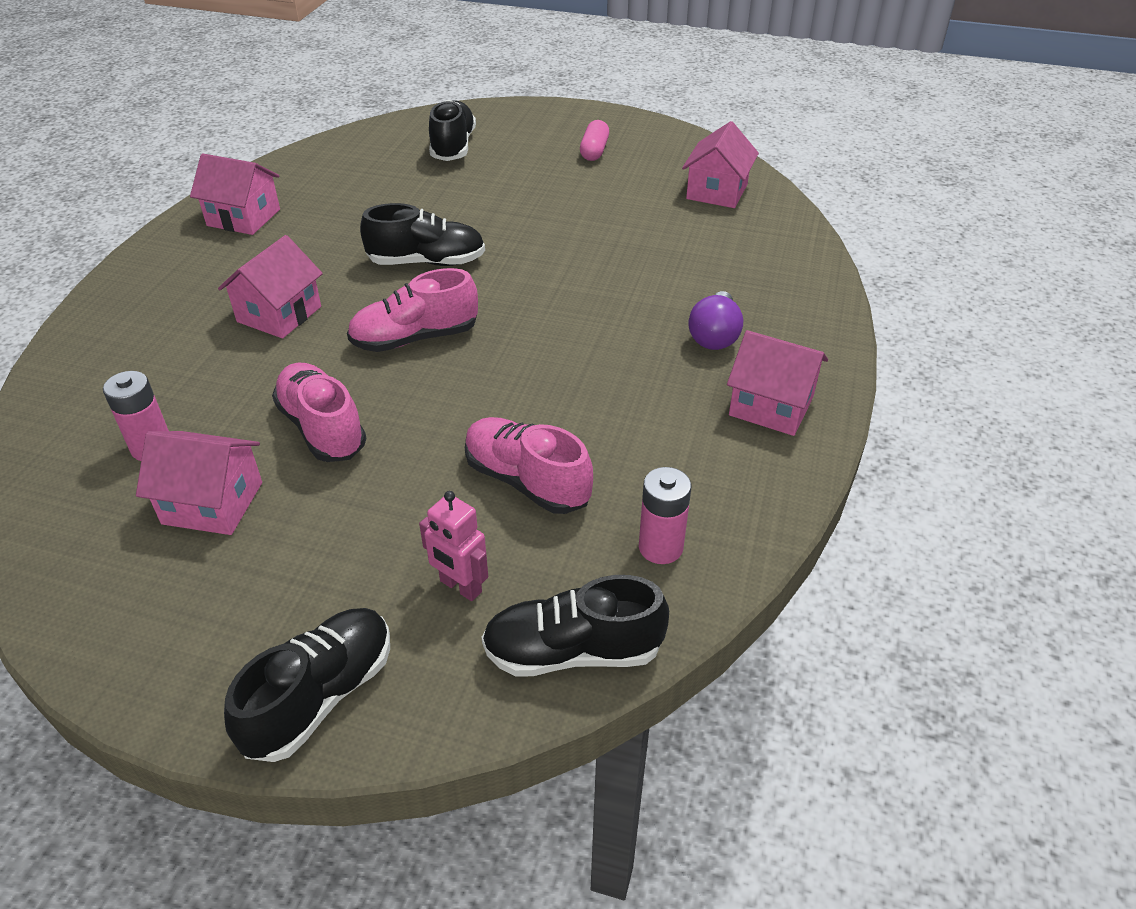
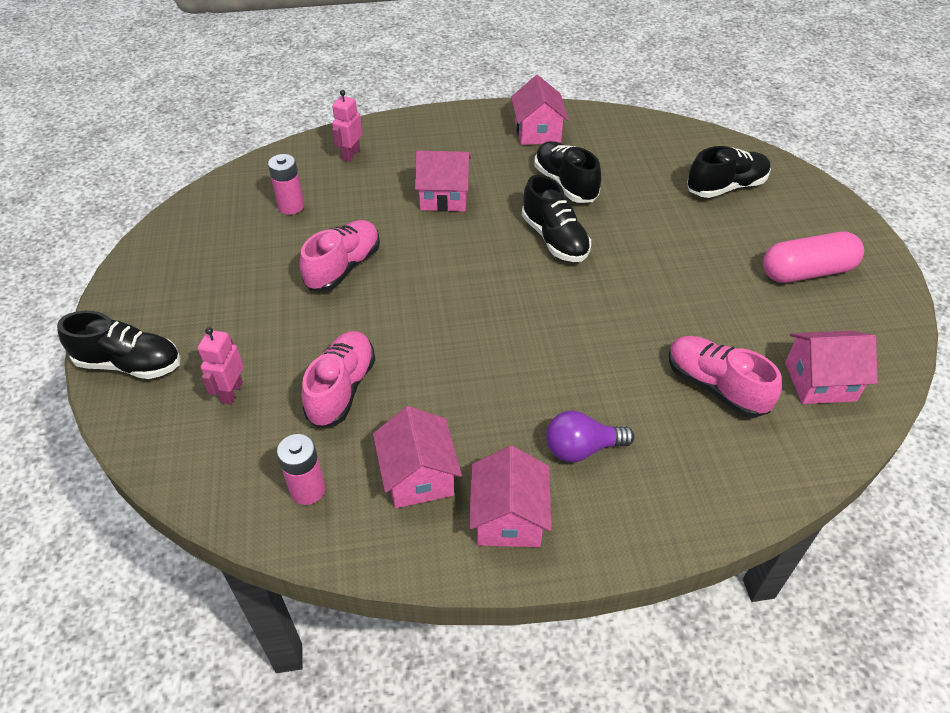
camera: 65 degrees right, 5 degrees up
(107, 366) = (350, 155): none -> pink robot
(212, 503) = (257, 252): pink house -> pink house (418, 476)
(415, 338) = (460, 271): pink shoe -> pink shoe (715, 386)
(573, 651) = (195, 471): black shoe -> black shoe (565, 184)
(594, 151) = (807, 272): pink capsule -> pink capsule, size x1.68

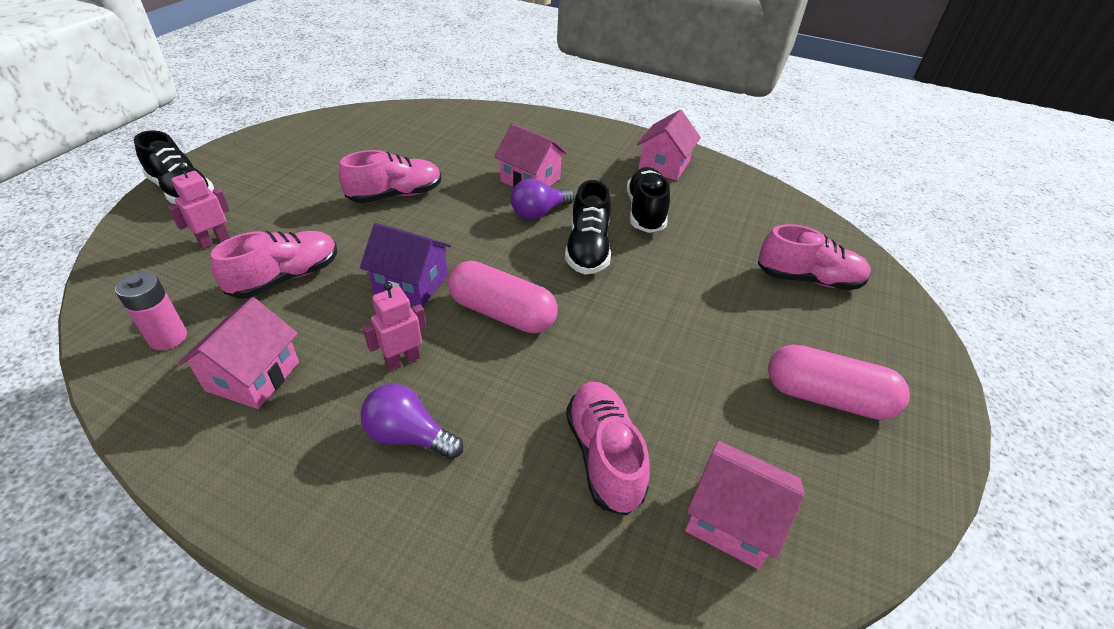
camera: 30 degrees right, 5 degrees down
(291, 206) = (410, 141): pink battery -> none
(350, 155) = (493, 125): pink robot -> pink robot (402, 360)
(452, 339) = (411, 284): none -> purple house
(484, 225) = (539, 213): none -> purple light bulb
(508, 518) = (275, 458): pink house -> none
(547, 325) = (502, 313): none -> pink capsule
(726, 187) = (808, 279): black shoe -> pink shoe

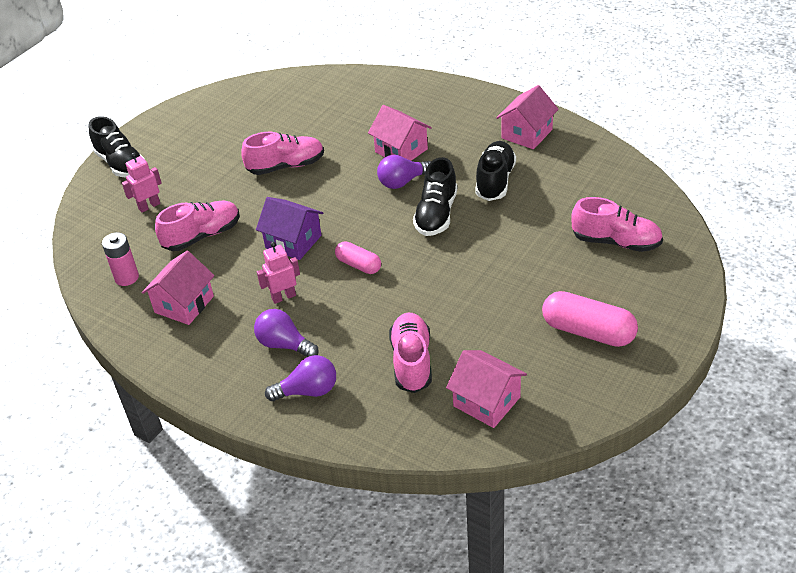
camera: 15 degrees right, 0 degrees up
(452, 517) = (308, 391): none -> purple light bulb
(502, 313) = (358, 265): pink capsule -> pink capsule, size x0.60

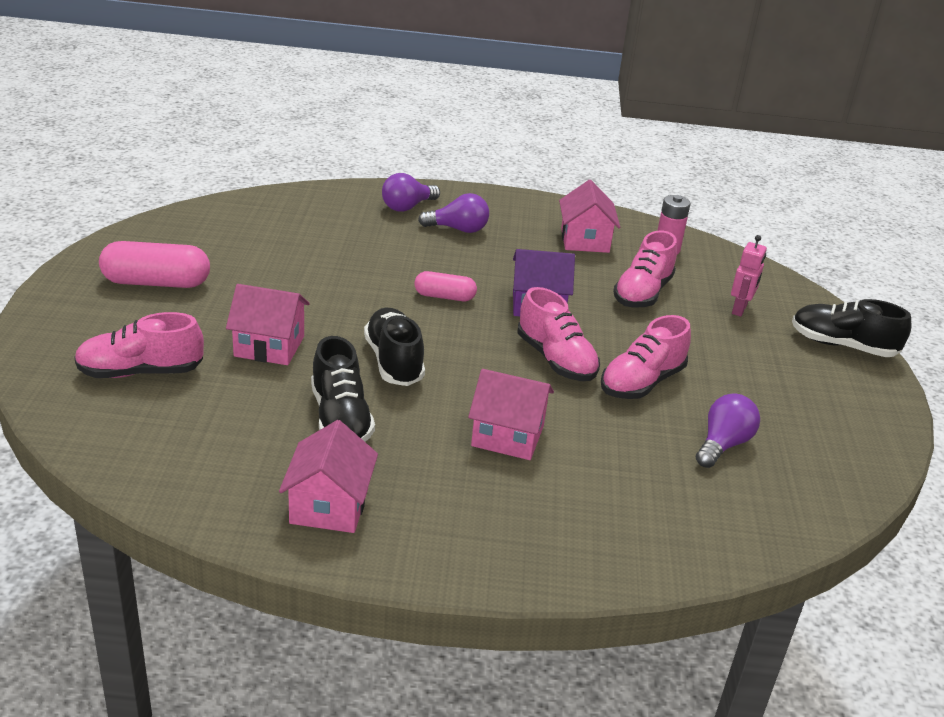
camera: 145 degrees right, 10 degrees down
(283, 297) = (496, 260): pink robot -> none
(402, 182) = (469, 392): purple light bulb -> purple light bulb (723, 444)
(412, 362) = (328, 236): pink shoe -> pink shoe (556, 360)
(486, 401) = (241, 223): pink house -> pink house (269, 346)

